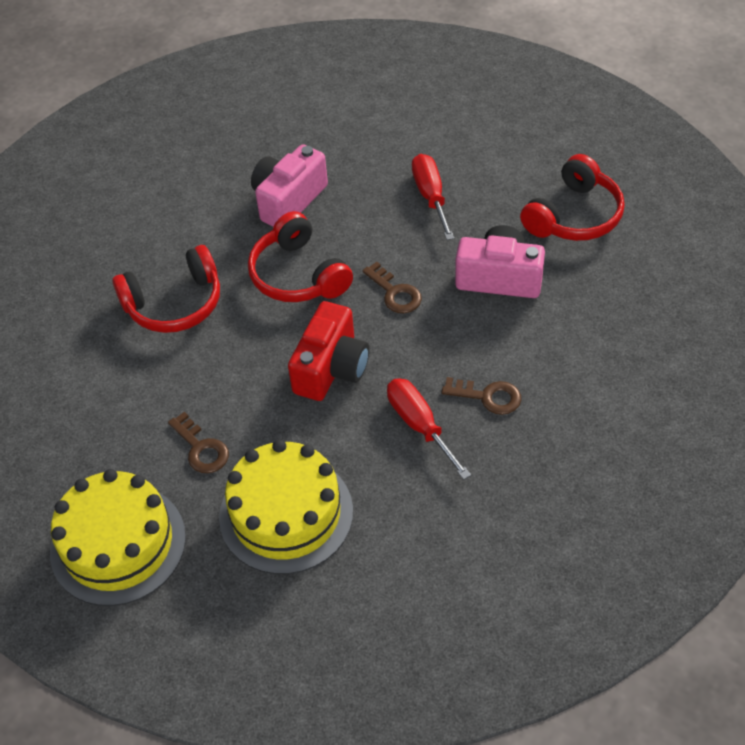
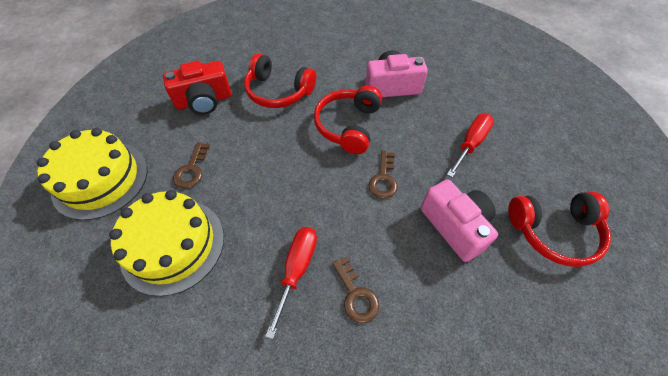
camera: 45 degrees right, 5 degrees up
(331, 368) = (299, 188): red camera -> red camera (204, 101)

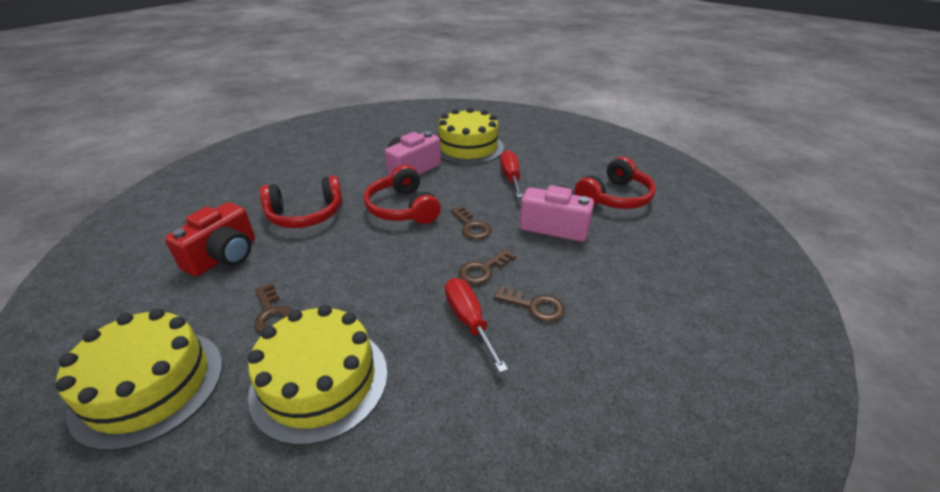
camera: 40 degrees left, 20 degrees down
(352, 229) = (483, 269): none -> brown key
(465, 85) = (468, 147): none -> yellow cake

